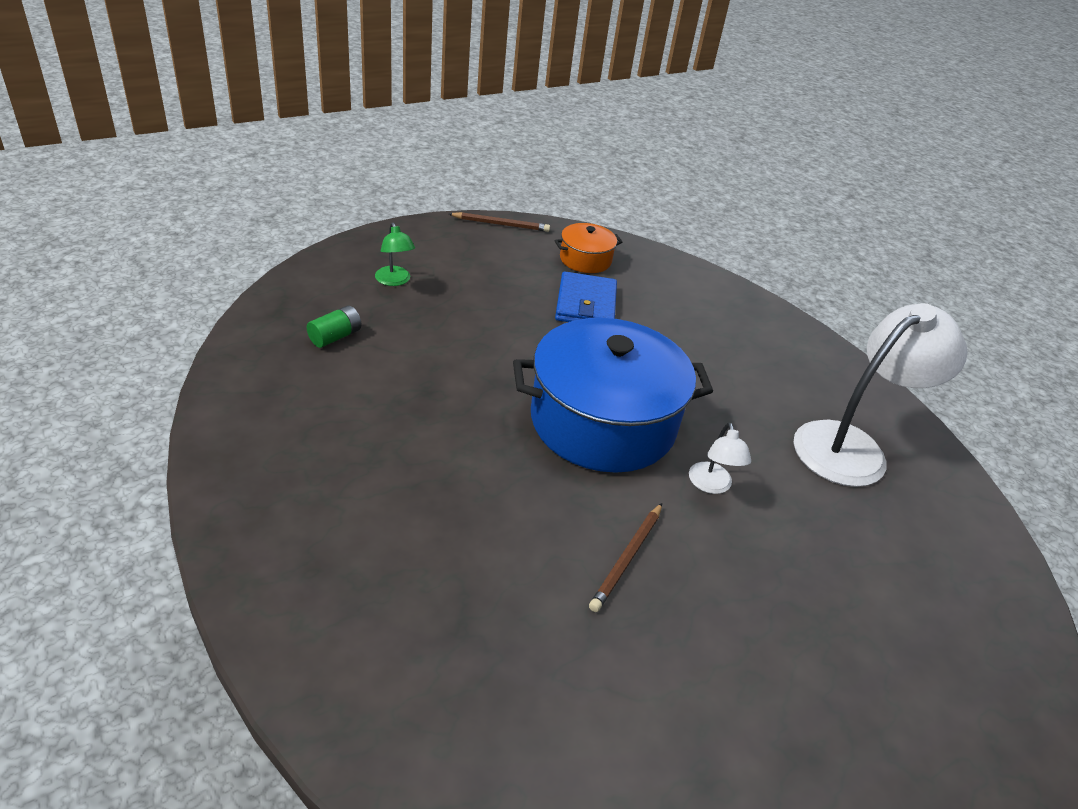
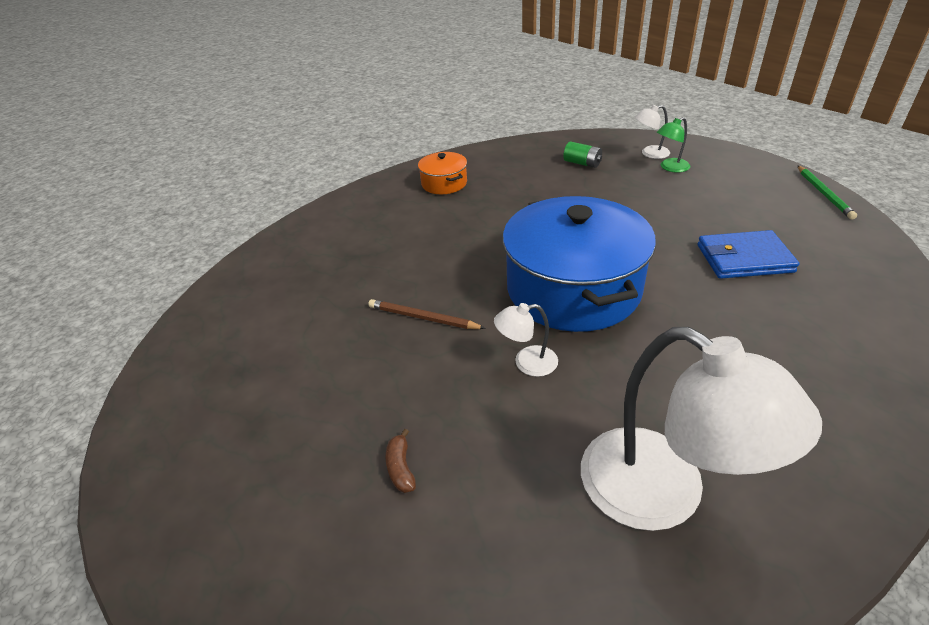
camera: 90 degrees right, 0 degrees up
(350, 282) = (649, 153): none -> white lamp
(501, 224) = (824, 194): brown pencil -> green pencil
(585, 259) = (828, 248): orange pot -> orange pot (444, 183)
(847, 609) = (401, 468): none -> brown banana

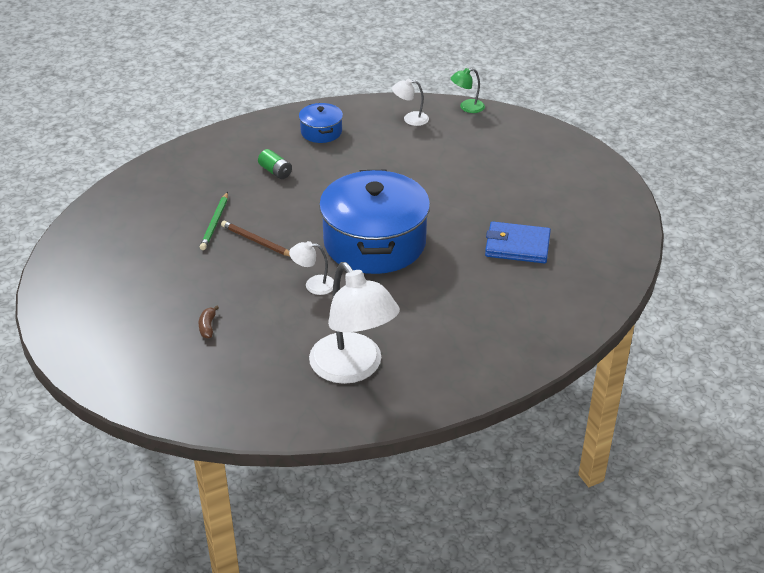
camera: 10 degrees right, 0 degrees up
(444, 183) = (321, 132): orange pot -> blue pot
(582, 163) = (450, 135): green battery -> green battery (275, 171)
(649, 153) = (516, 137): white lamp -> white lamp (410, 119)
(670, 168) = (523, 156): green lamp -> green lamp (467, 107)
(824, 194) = (630, 206): green pencil -> green pencil (215, 223)

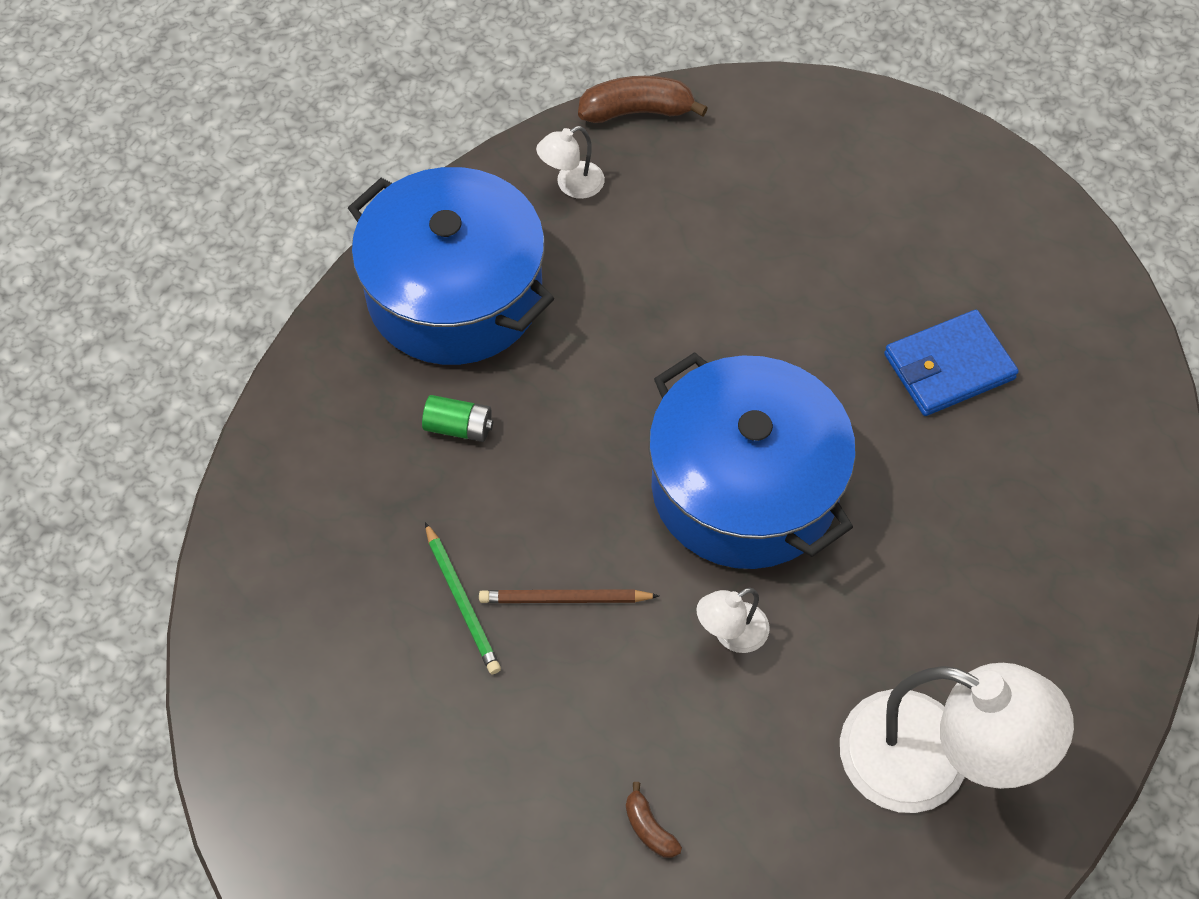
camera: 35 degrees left, 20 degrees up
(321, 132) = (455, 294): blue pot -> blue pot, size x2.19
(467, 107) = (637, 111): green lamp -> brown banana

